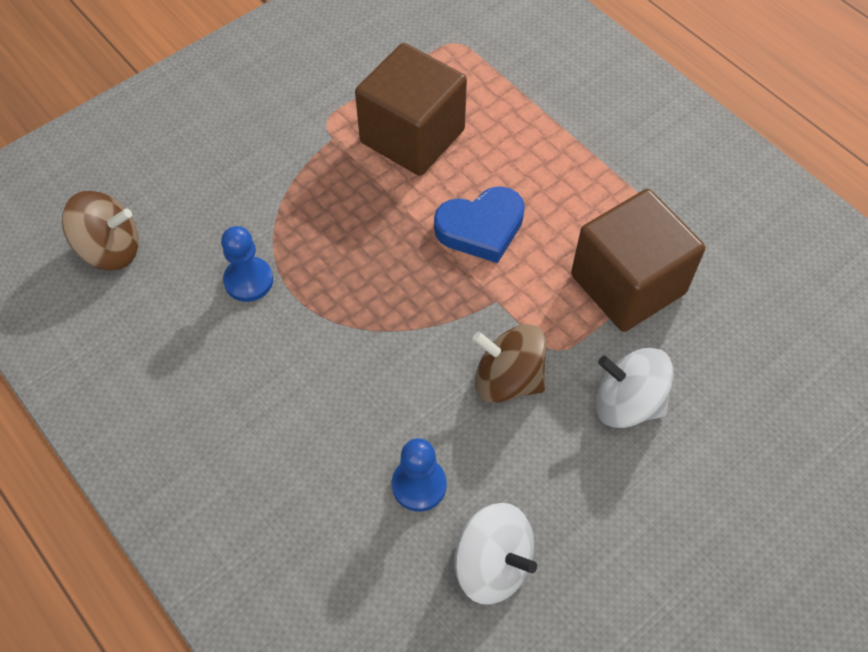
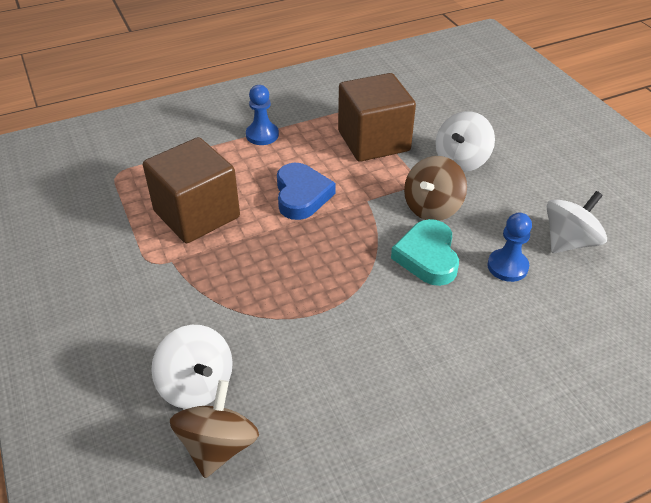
camera: 75 degrees left, 15 degrees down
(175, 212) = (197, 385): none -> white spinning top
(248, 280) = (297, 339): blue pawn -> blue pawn (262, 135)
(410, 387) = (427, 257): none -> turquoise heart

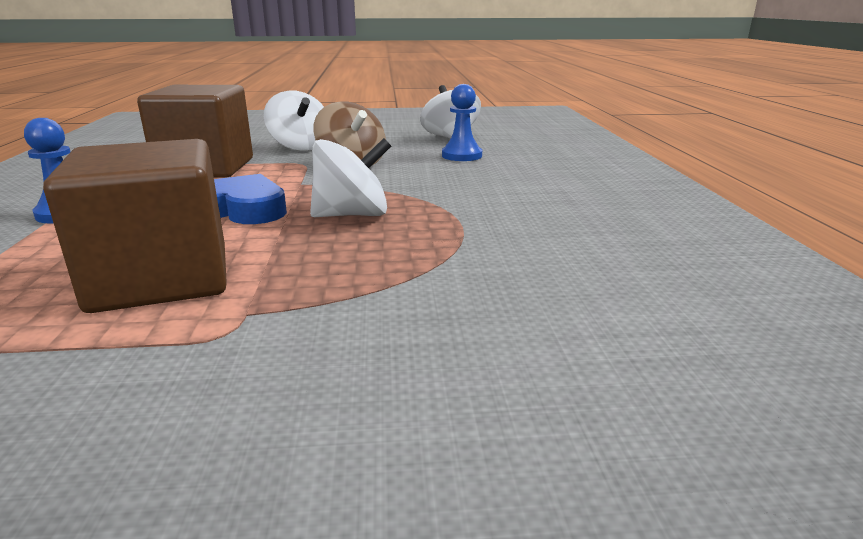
camera: 70 degrees left, 20 degrees down
(197, 385) = (557, 321): white spinning top -> white spinning top (352, 215)
(218, 446) = (682, 318): brown spinning top -> none
(427, 257) = (420, 175): turquoise heart -> none

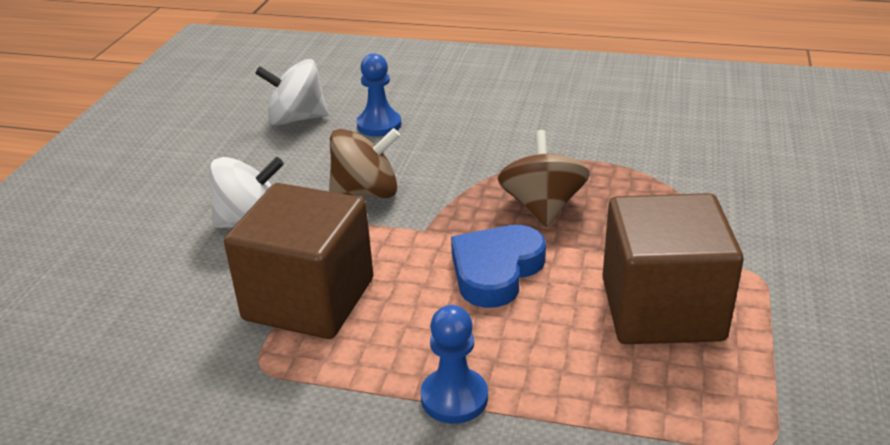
camera: 70 degrees left, 10 degrees up
(352, 215) = (542, 207): white spinning top -> brown spinning top

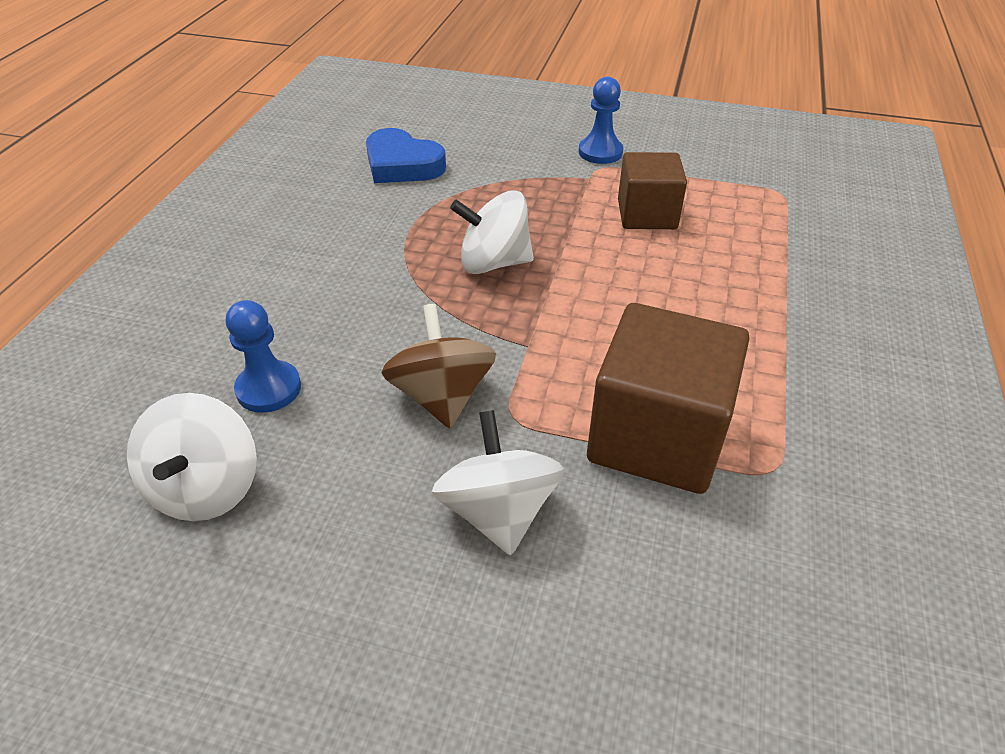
camera: 90 degrees left, 10 degrees up
(454, 398) = (777, 329): blue pawn -> blue pawn (600, 152)
(496, 271) = (599, 298): blue heart -> blue heart (402, 164)
(542, 207) = (493, 263): brown spinning top -> white spinning top
(661, 309) = (647, 215): brown cube -> brown cube, size x0.64

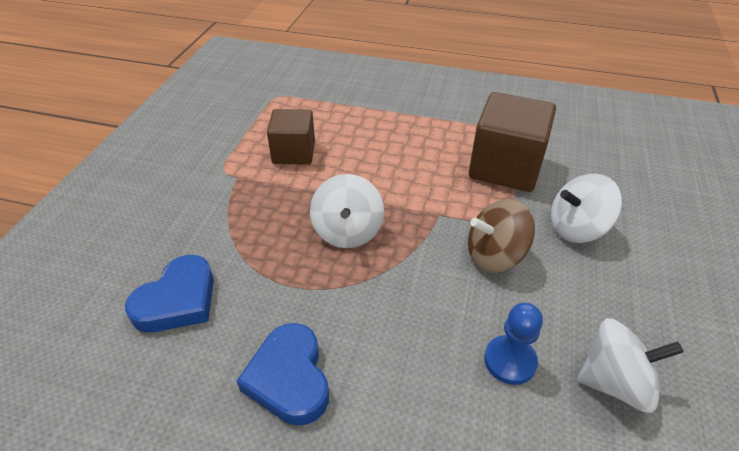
camera: 90 degrees left, 0 degrees up
(297, 232) = (289, 378): none -> blue heart
(600, 152) = (199, 169): blue pawn -> none

